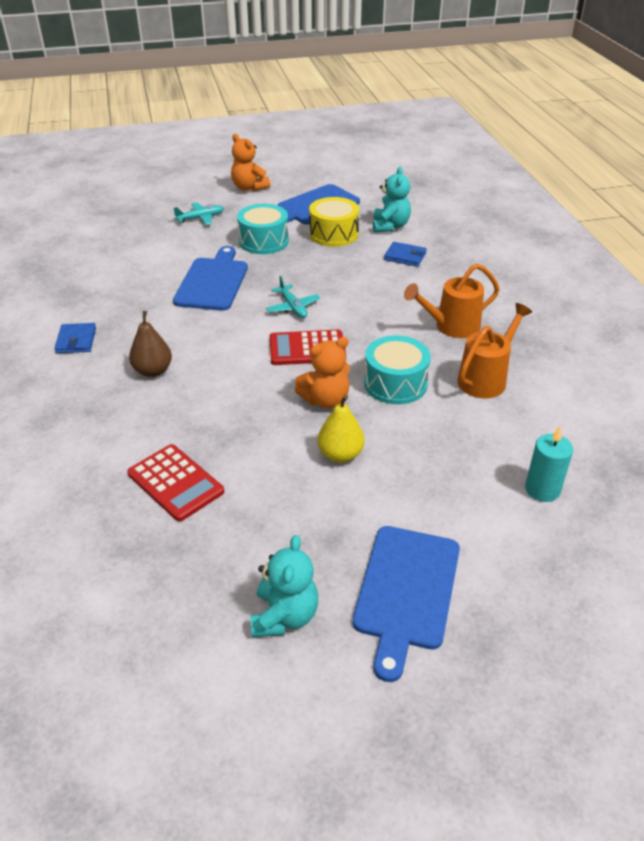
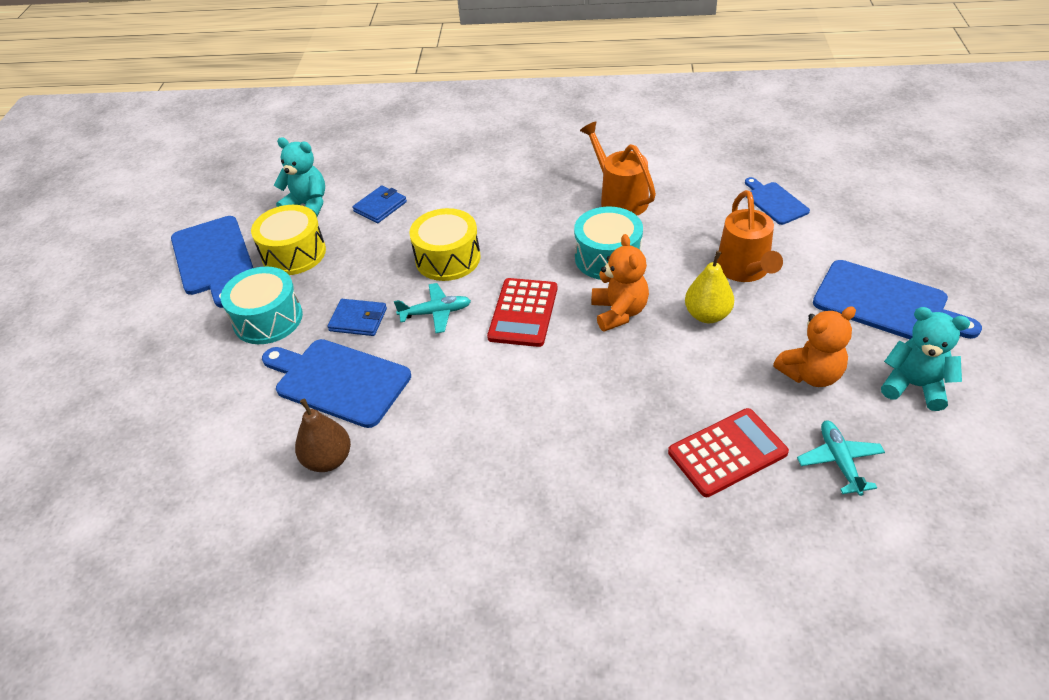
camera: 70 degrees left, 5 degrees up
(76, 340) = (408, 547): blue wallet -> blue wallet (358, 320)
(153, 371) = (514, 460): brown pear -> brown pear (328, 460)
(200, 218) = (157, 378): turquoise plane -> turquoise plane (839, 461)
(249, 188) = (108, 315): orange teddy bear -> orange teddy bear (811, 374)
(357, 300) = (448, 258): none -> yellow drum
(451, 327) = (528, 202): orange watering can -> orange watering can (745, 270)
(542, 489) = (774, 202): turquoise candle -> blue cutting board

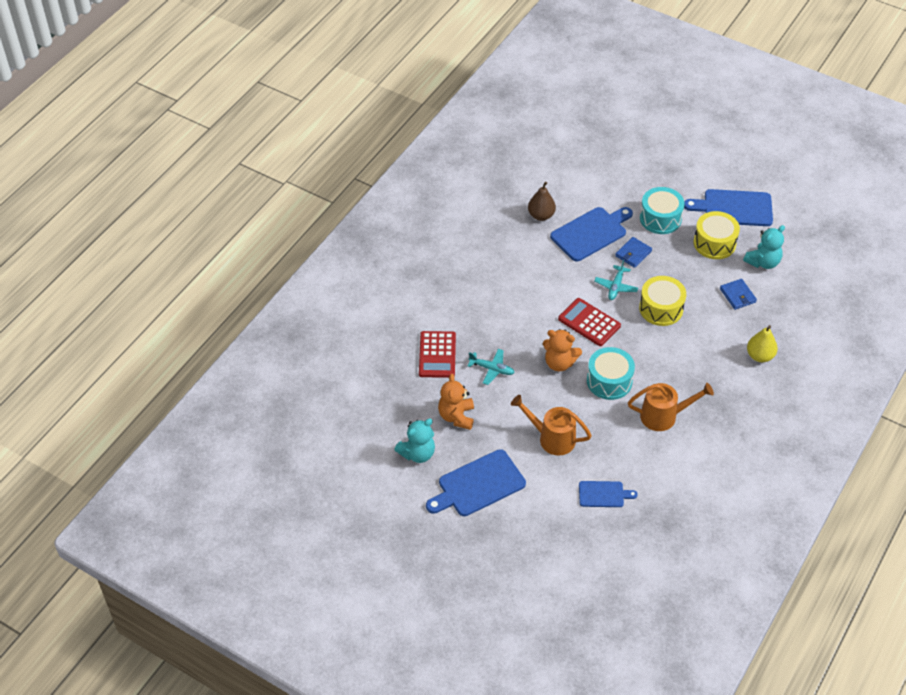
camera: 115 degrees right, 5 degrees up
(707, 315) = (529, 399): yellow pear -> yellow pear (760, 356)
(839, 461) = (401, 392): turquoise plane -> turquoise plane (492, 369)

